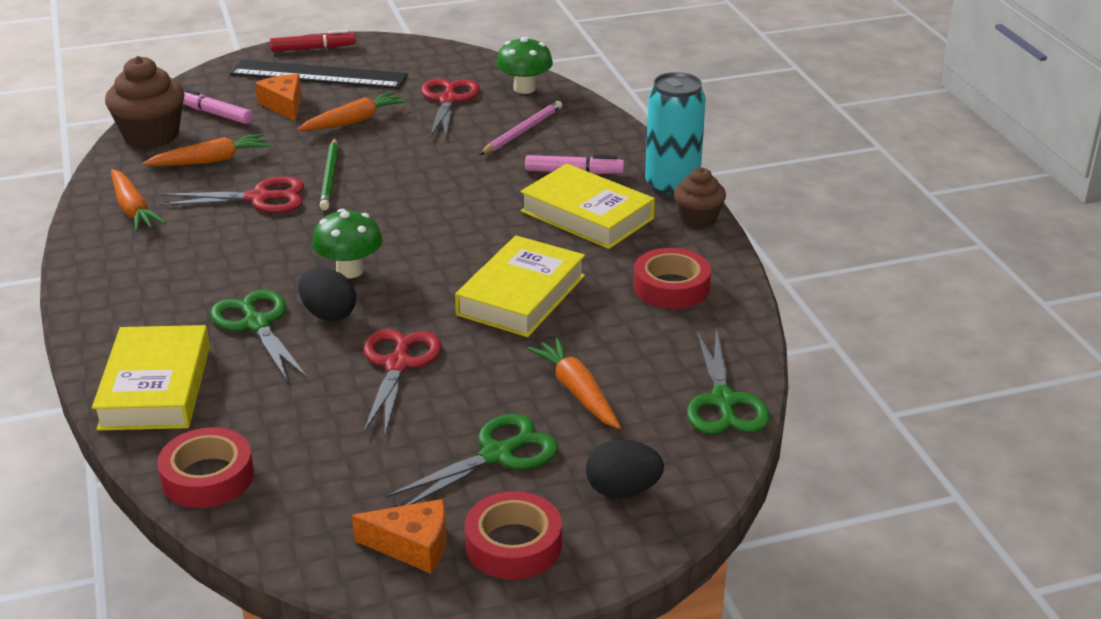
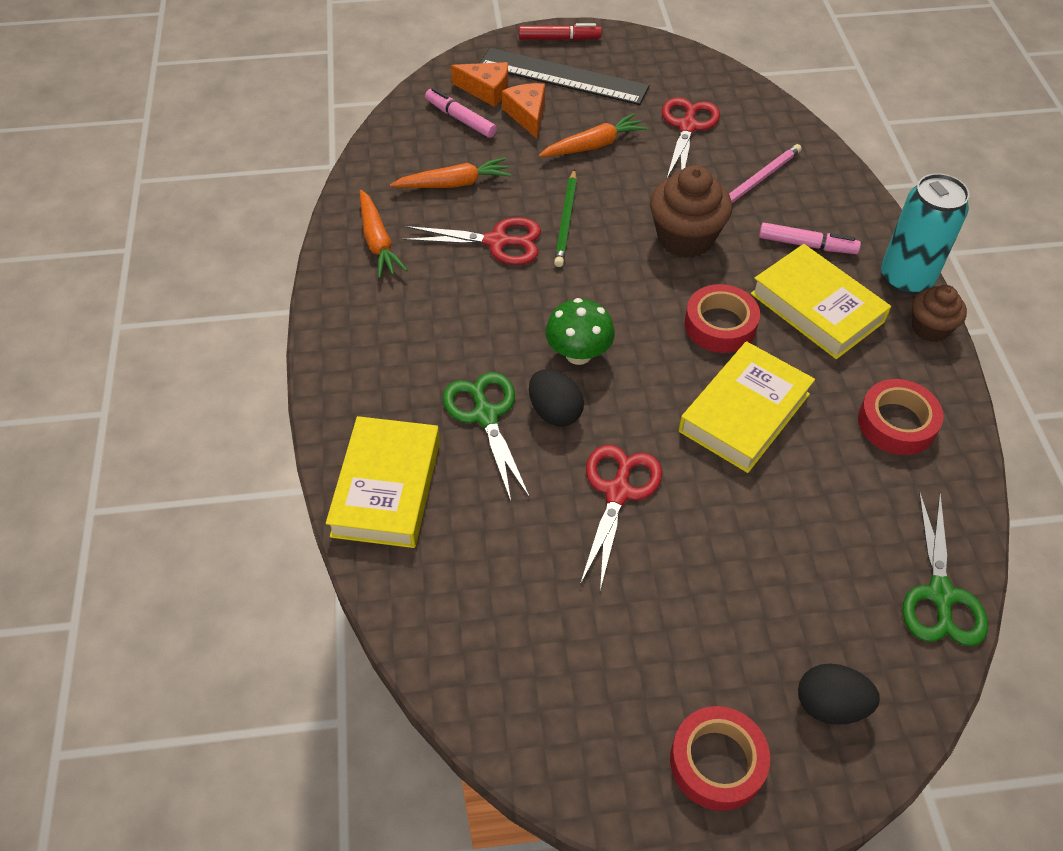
camera: 10 degrees right, 20 degrees up
(151, 135) = (399, 142): brown cupcake -> brown cupcake (685, 238)
(207, 477) = (429, 617): red tape -> red tape (720, 325)
(412, 546) = (618, 746): orange cheese -> orange cheese (486, 90)
(497, 455) = (708, 633): green scissors -> none
(524, 88) = (764, 119): green mushroom -> none
(577, 392) = (792, 558): orange carrot -> none

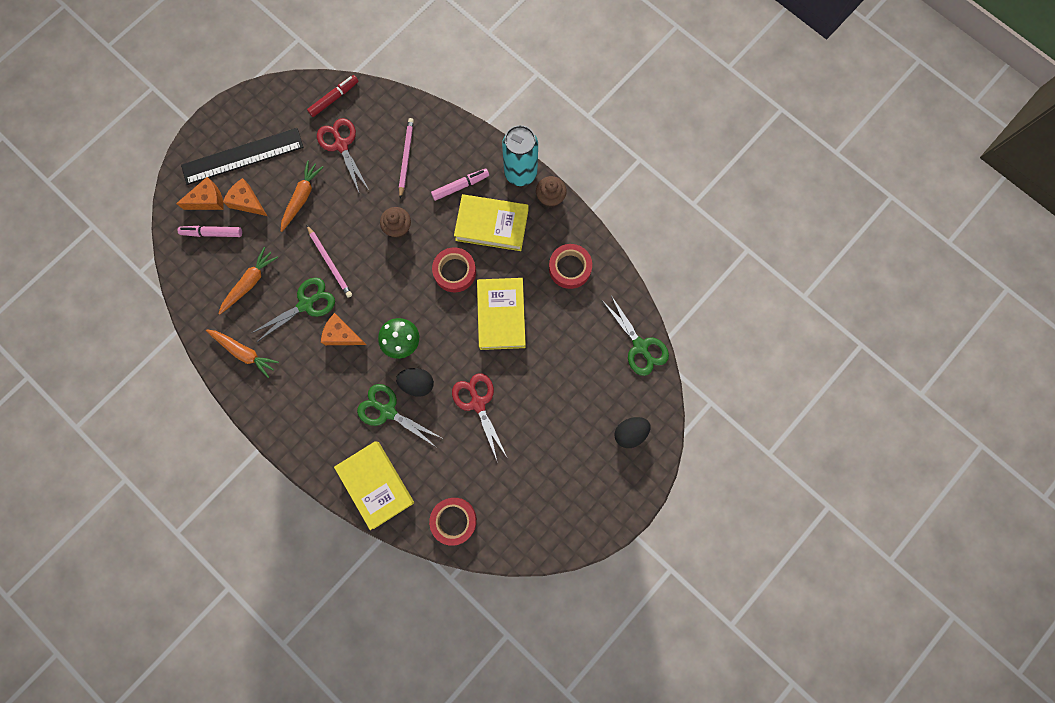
camera: 40 degrees left, 25 degrees up
(497, 242) = (306, 304): red scissors -> green scissors
(509, 298) = (342, 335): none -> orange cheese
(559, 39) = (215, 126): red marker -> red marker (334, 98)
(566, 221) = (330, 262): green pencil -> pink pencil
(685, 238) = (398, 228): brown cupcake -> brown cupcake, size x0.61
(717, 762) = (605, 492): red tape -> red tape (453, 520)

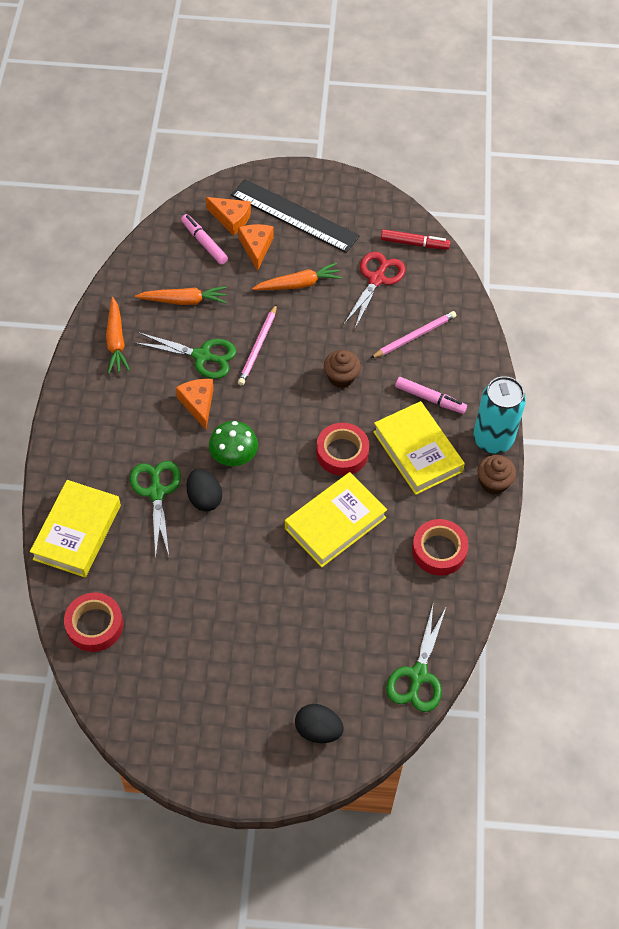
camera: 50 degrees right, 20 degrees down
(478, 403) = (229, 564): red scissors -> none

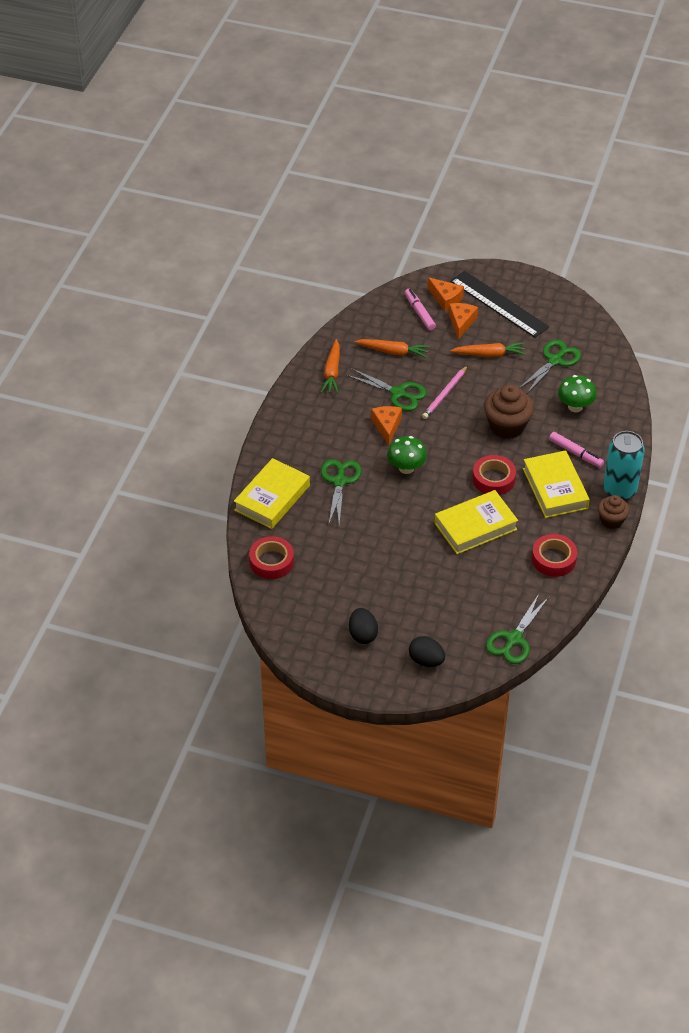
camera: 15 degrees right, 10 degrees down
(204, 498) = (376, 492): black egg -> black egg (363, 634)
(341, 377) = (507, 426): brown cupcake -> brown cupcake, size x1.63
(376, 279) = (555, 360): red scissors -> green scissors
(414, 244) = (594, 339): red marker -> none
(414, 336) = (575, 406): pink pencil -> green mushroom

